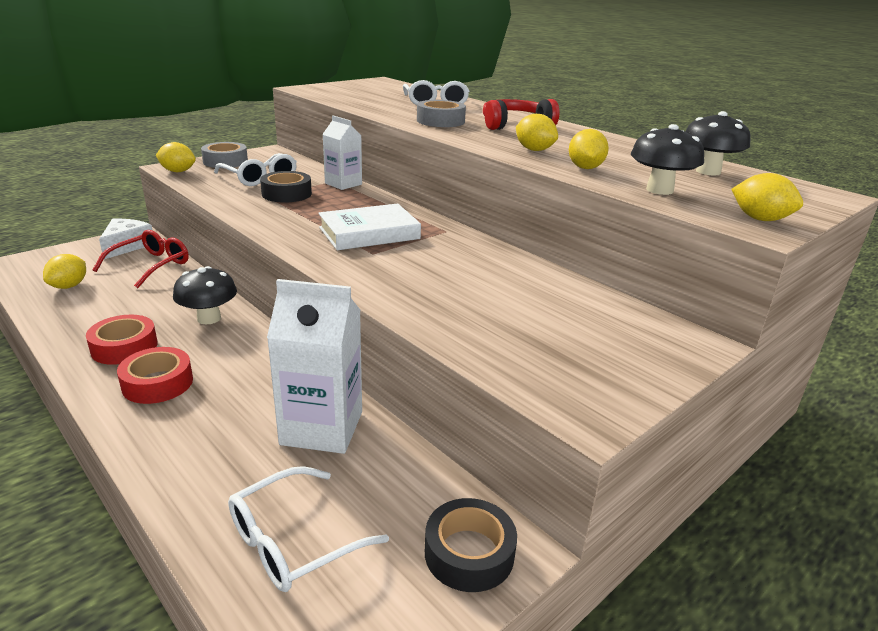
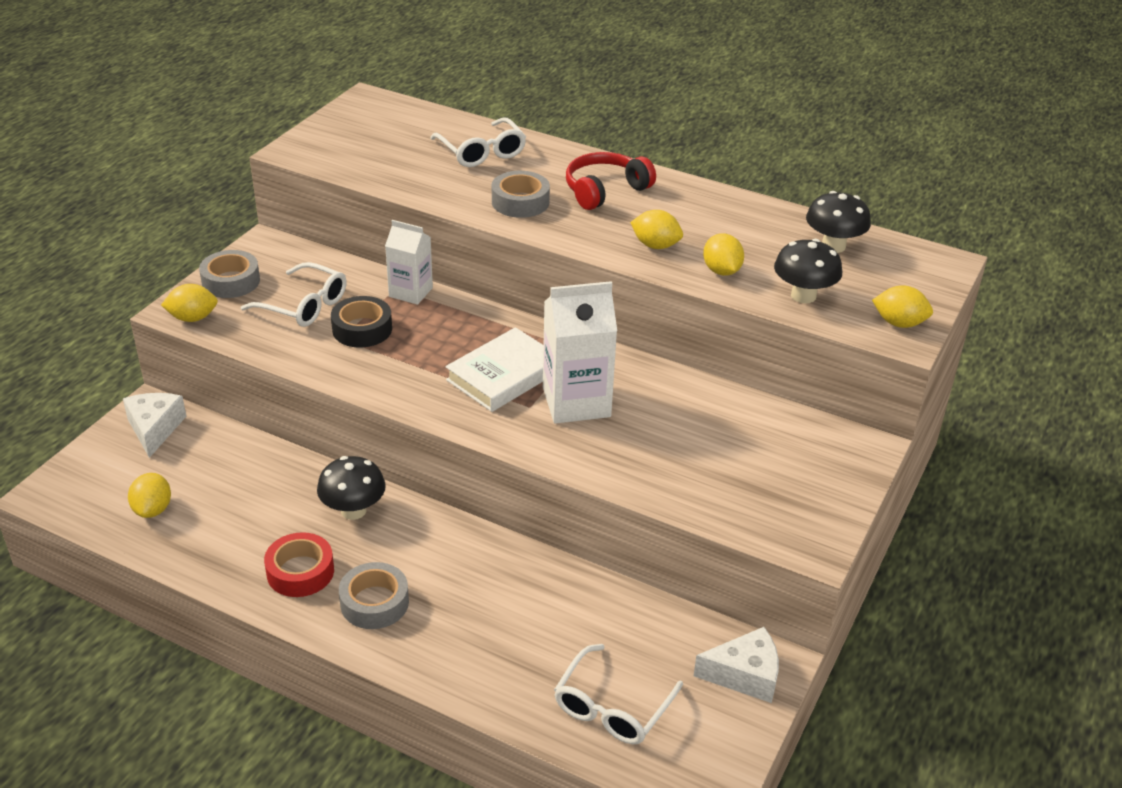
camera: 20 degrees left, 10 degrees up
(150, 266) = (216, 453): red glasses -> none
(157, 383) = (374, 602): red tape -> grey tape
(322, 428) = (563, 604): white carton -> white carton (576, 402)
(469, 553) = (745, 675): black tape -> white cheese

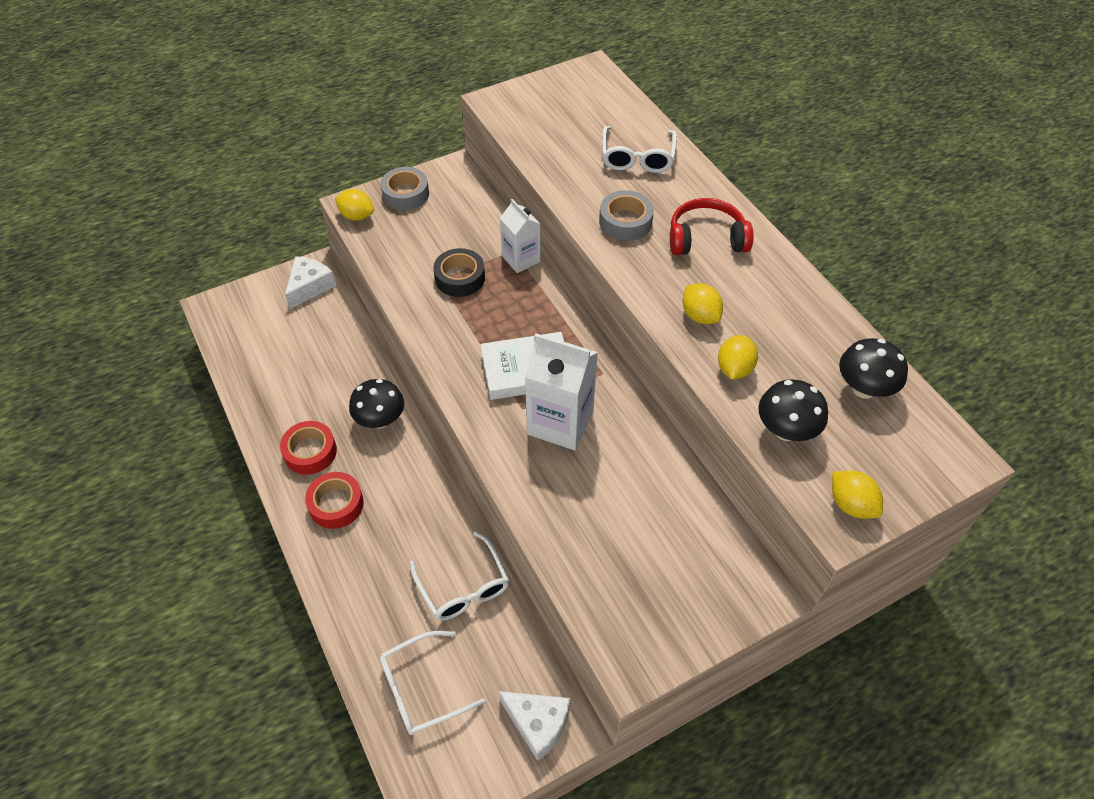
camera: 35 degrees right, 15 degrees up
(153, 509) = (262, 352): yellow lemon -> none
(303, 305) = (437, 237): white glasses -> white glasses (463, 586)
(374, 602) = (336, 504): grey tape -> red tape

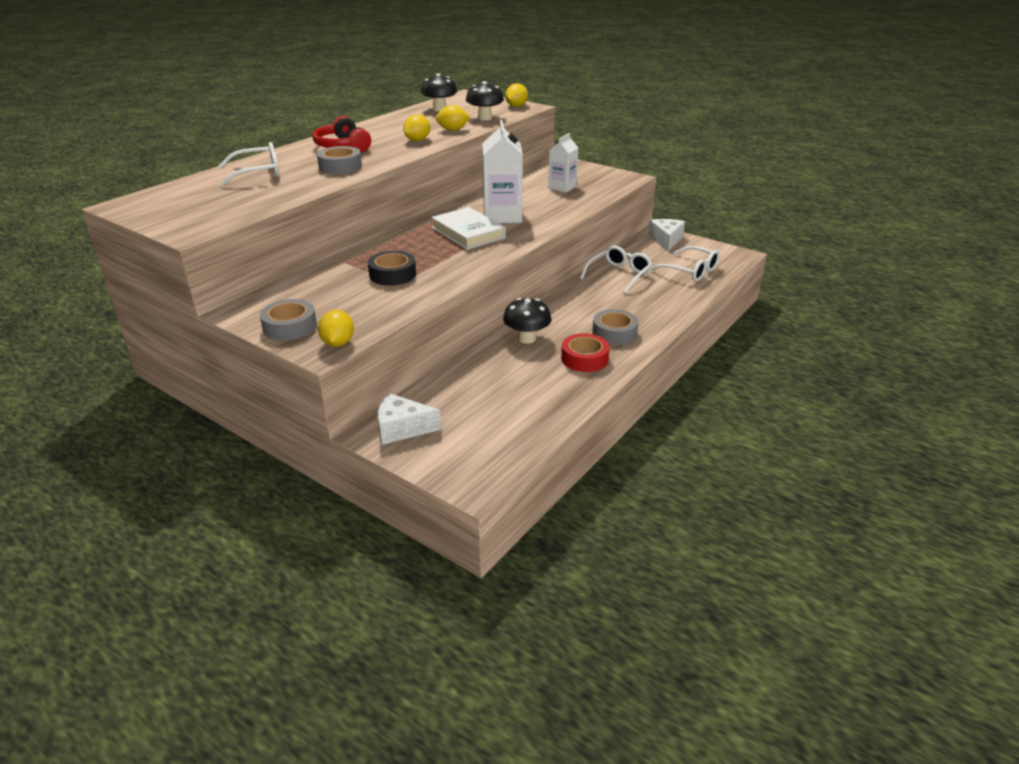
camera: 115 degrees left, 20 degrees down
(336, 504) = (614, 333): red tape -> grey tape
(521, 259) = (353, 257): white carton -> white carton (562, 187)

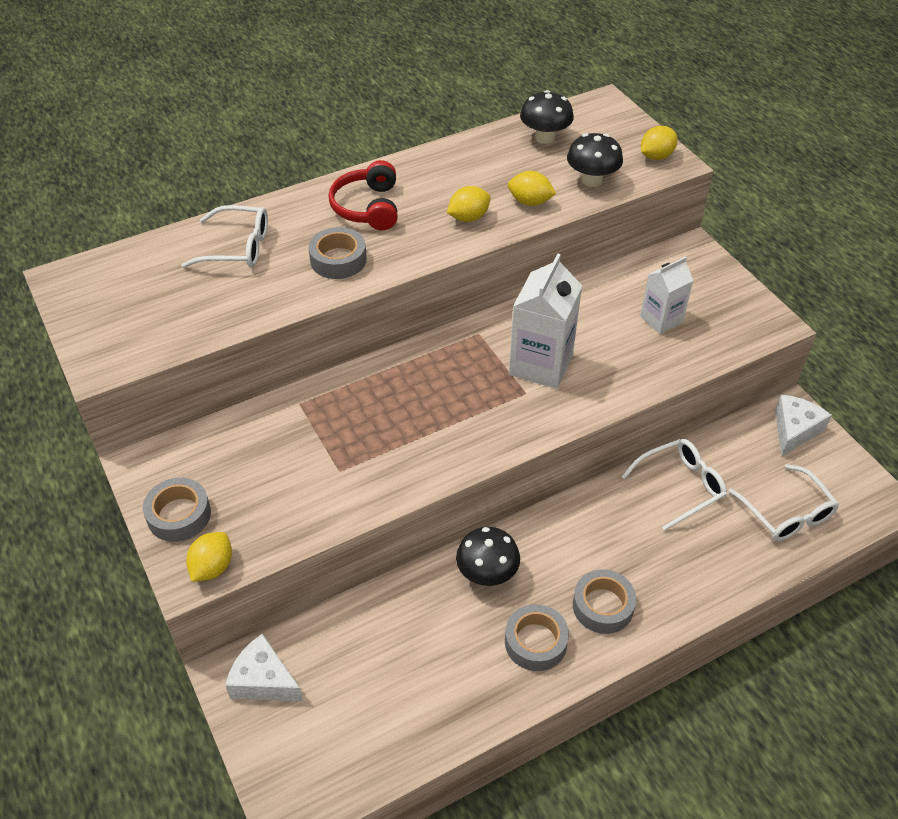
camera: 25 degrees right, 15 degrees up
(392, 274) = (339, 451): black tape -> none
(468, 233) = (476, 390): white book -> none
(584, 359) = (535, 642): red tape -> grey tape

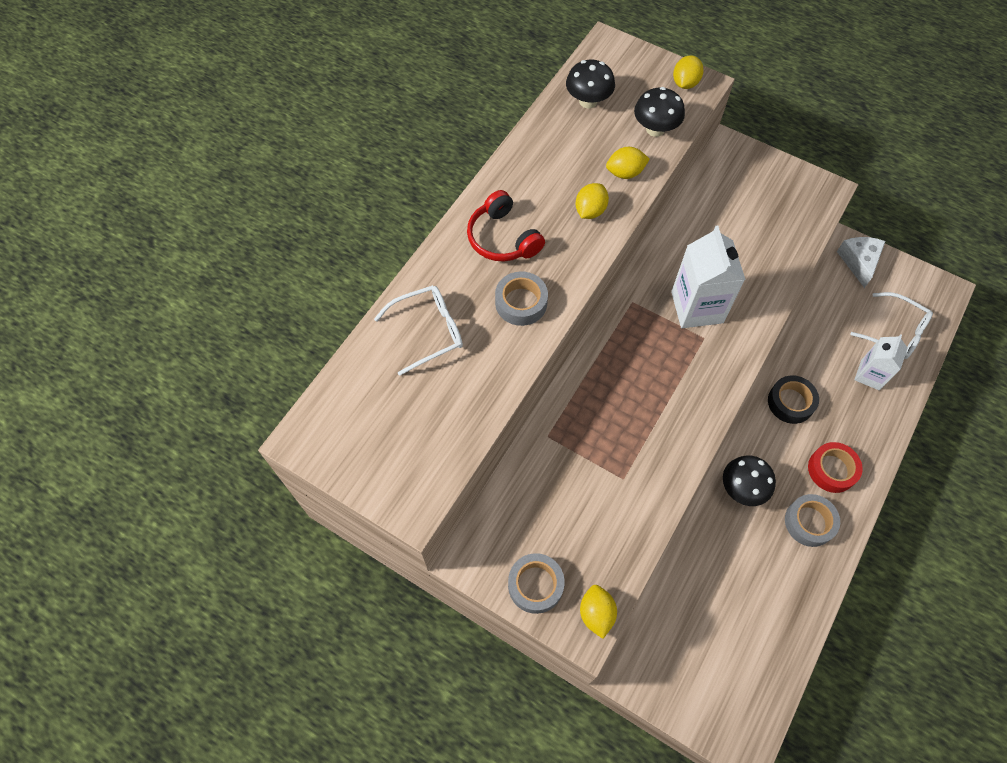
camera: 30 degrees left, 15 degrees up
(264, 680) = (655, 662): white cheese -> none
(603, 606) = (832, 470): grey tape -> red tape
(607, 522) = (790, 402): none -> black tape
(661, 319) = (751, 223): white carton -> white carton (870, 375)
(680, 486) = (817, 347): white glasses -> none

